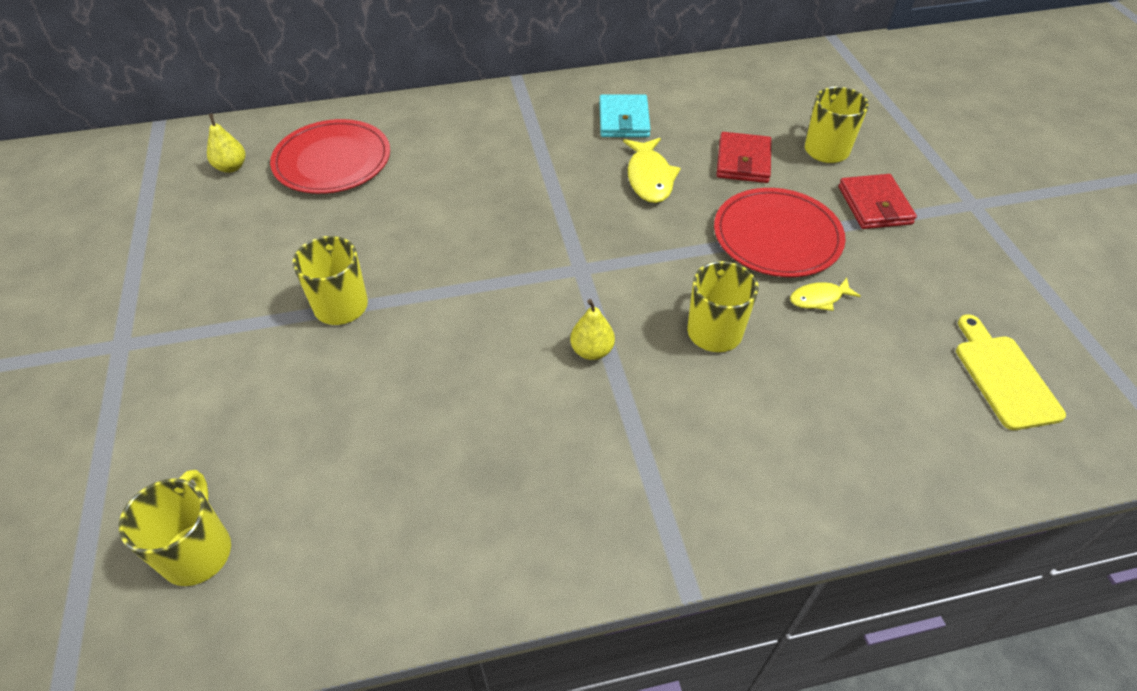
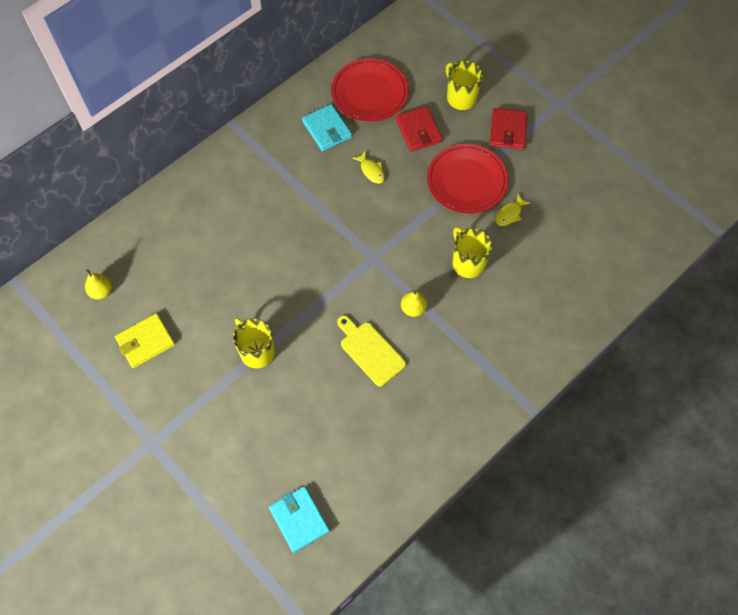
camera: 30 degrees left, 15 degrees up
(198, 551) = (299, 519): yellow mug -> turquoise wallet
(226, 235) = (145, 342): none -> yellow wallet
(332, 161) = (164, 253): red plate -> red plate (369, 92)
(649, 177) = (371, 171): yellow fish -> yellow fish, size x0.60
(874, 205) = (508, 131): red wallet -> red wallet turned 45 degrees clockwise
(1004, 377) = (618, 219): yellow cutting board -> yellow cutting board (370, 351)

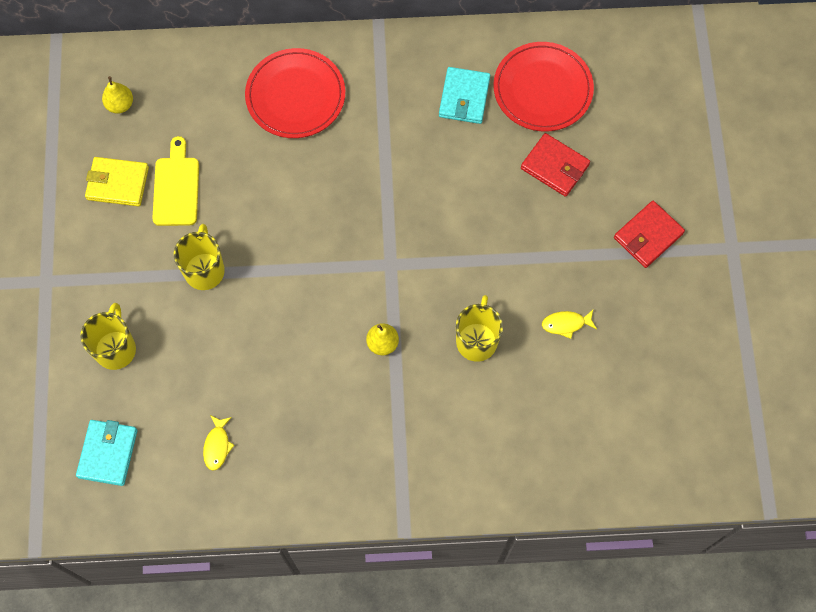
camera: 40 degrees right, 5 degrees up
(370, 351) = (305, 352): yellow cutting board -> yellow cutting board (176, 187)
(371, 171) = (469, 173): yellow fish -> yellow fish (217, 446)
(418, 131) = (555, 166): red wallet -> red wallet turned 75 degrees counterclockwise
(461, 98) = (632, 163): yellow mug -> yellow mug (116, 348)
(467, 181) = (555, 256): red plate -> red plate (295, 96)

